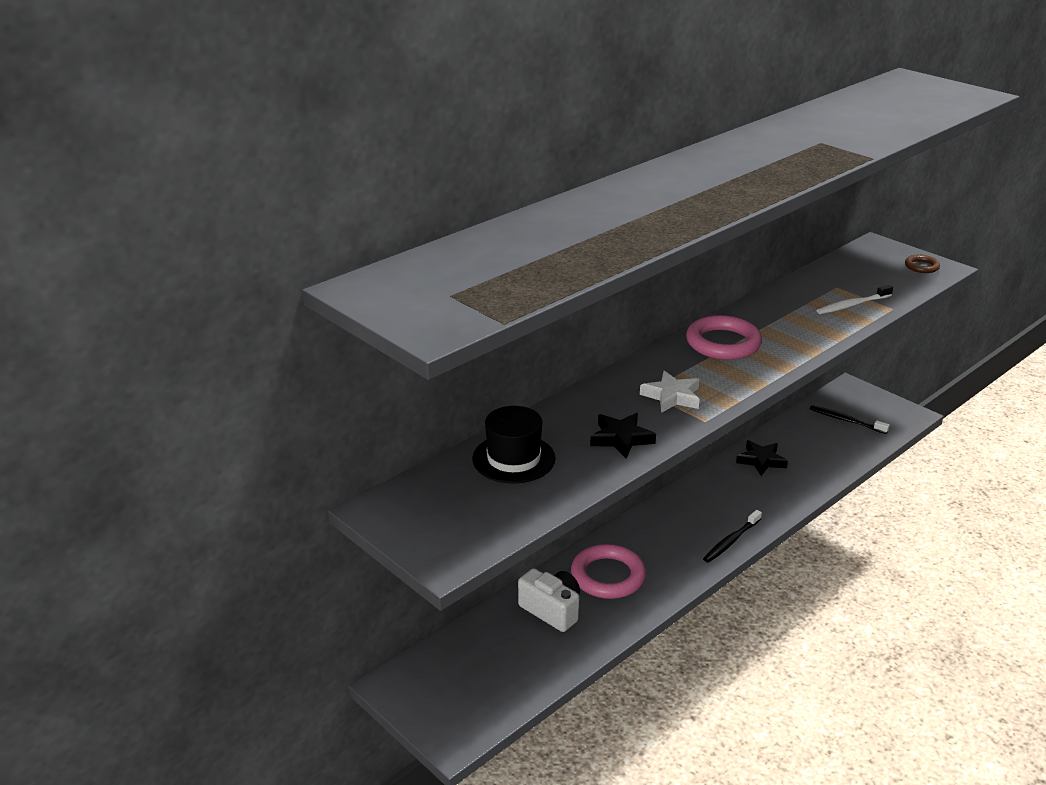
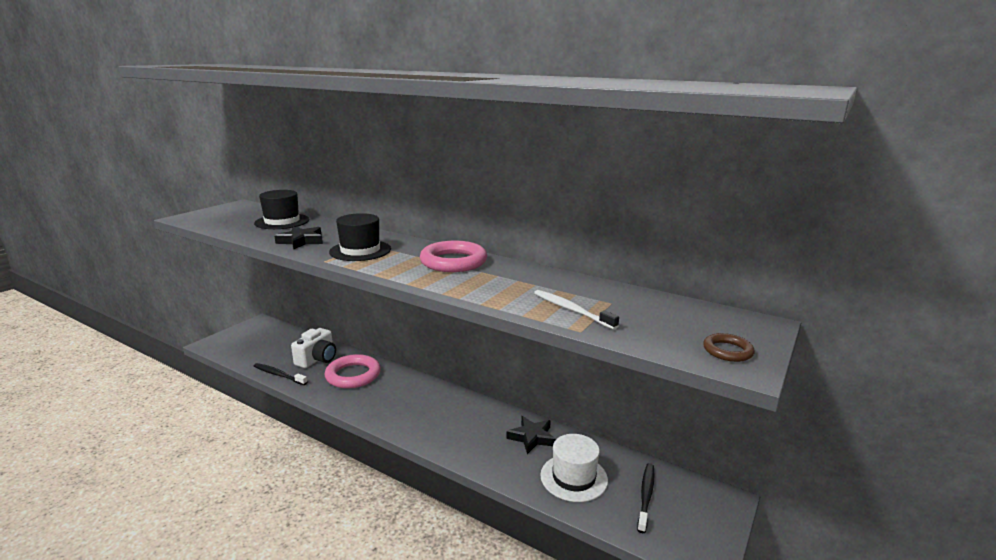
camera: 75 degrees right, 10 degrees down
(672, 396) = (360, 250): white star -> black hat
(731, 541) = (403, 427): black toothbrush -> black toothbrush (279, 375)
(821, 449) = (573, 477): none -> white hat

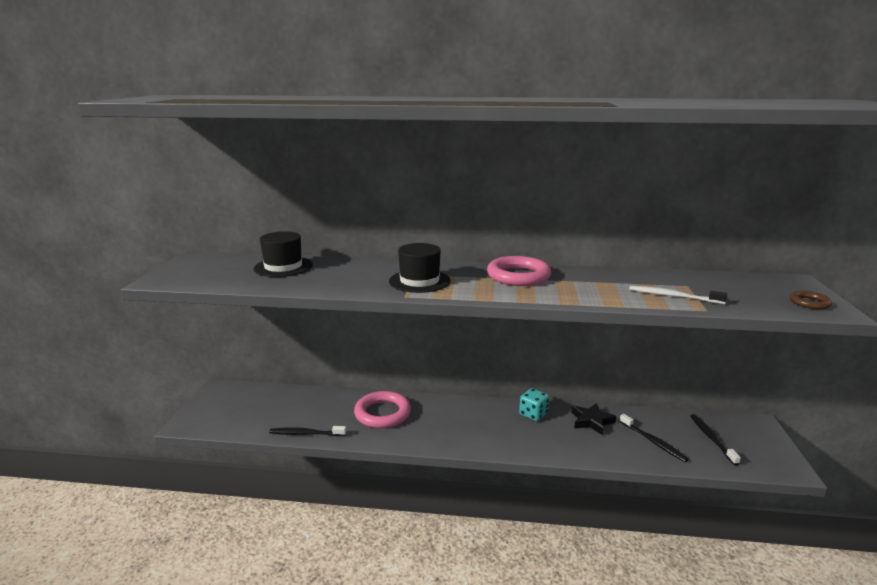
camera: 25 degrees left, 0 degrees up
(301, 241) = (344, 282): black star -> none
(317, 359) = (328, 408): white camera -> none
(482, 413) = (533, 414): none -> turquoise dice
(573, 477) = (653, 441): white hat -> black toothbrush

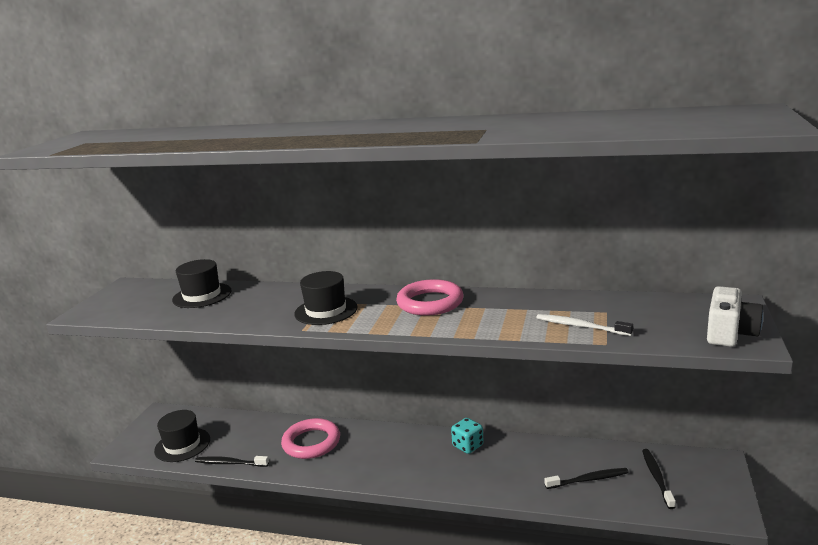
camera: 10 degrees right, 0 degrees up
(251, 417) = (182, 445): none -> black hat
(591, 421) = (528, 455): black star -> none
(653, 441) = (588, 480): black toothbrush -> black toothbrush turned 75 degrees counterclockwise
(809, 303) = (730, 333): brown ring -> white camera

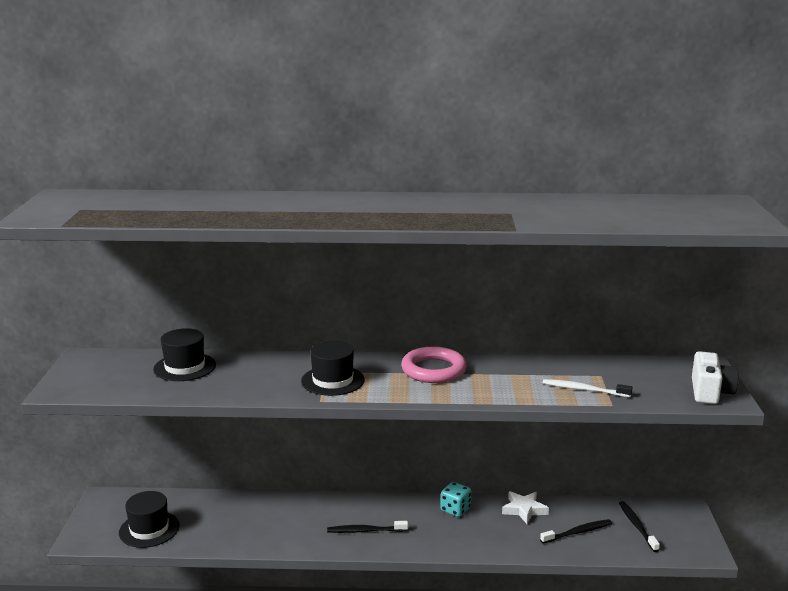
camera: 15 degrees left, 0 degrees up
(230, 463) = (214, 544): black toothbrush -> black toothbrush (365, 531)
(311, 442) = (293, 517): pink ring -> none
(538, 451) = (524, 510): none -> white star

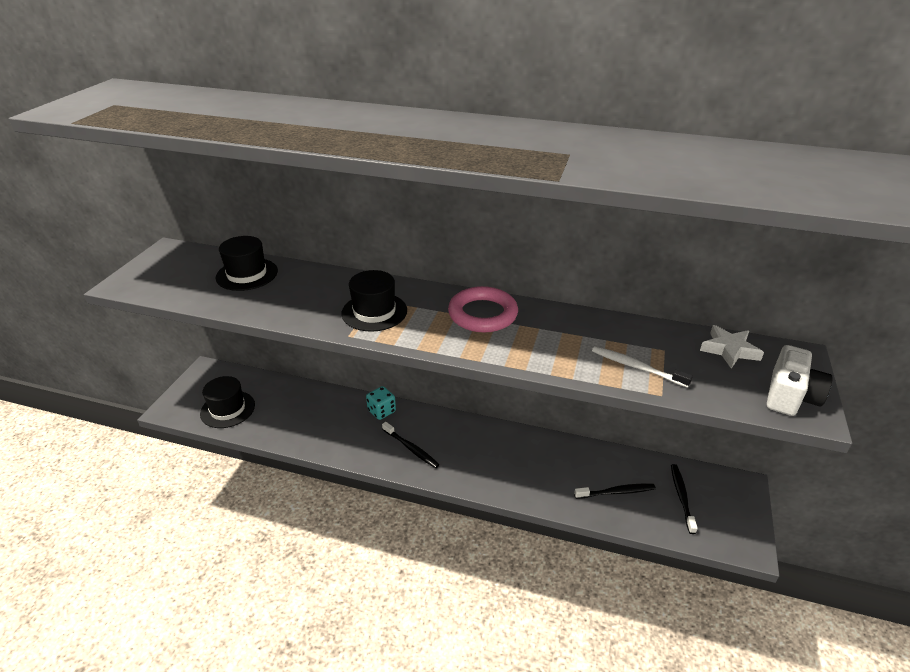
camera: 15 degrees right, 15 degrees up
(365, 531) = (411, 448): black toothbrush -> black toothbrush turned 150 degrees counterclockwise
(455, 509) = (503, 440): turquoise dice -> turquoise dice (381, 411)
(524, 510) = (571, 454): white star -> white star (729, 350)

